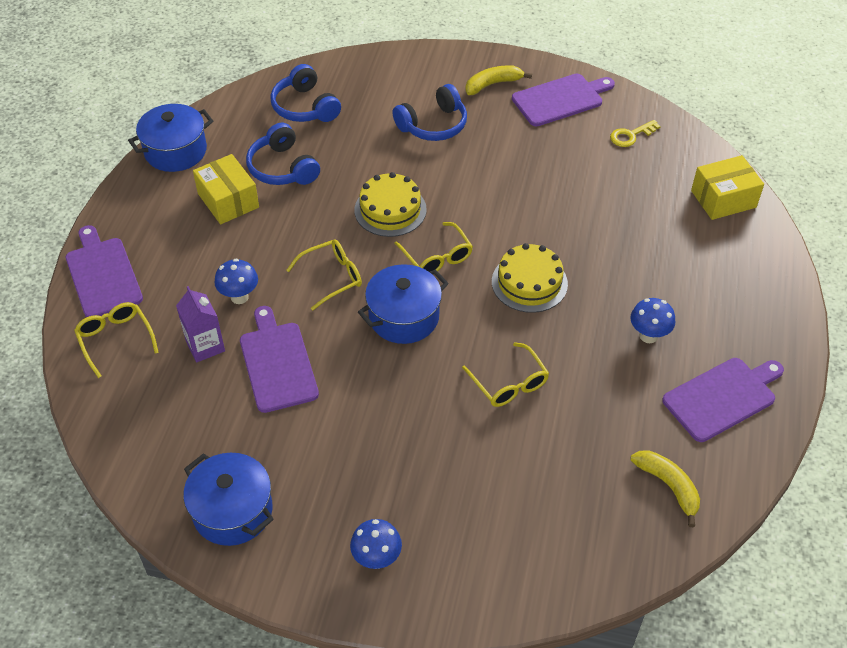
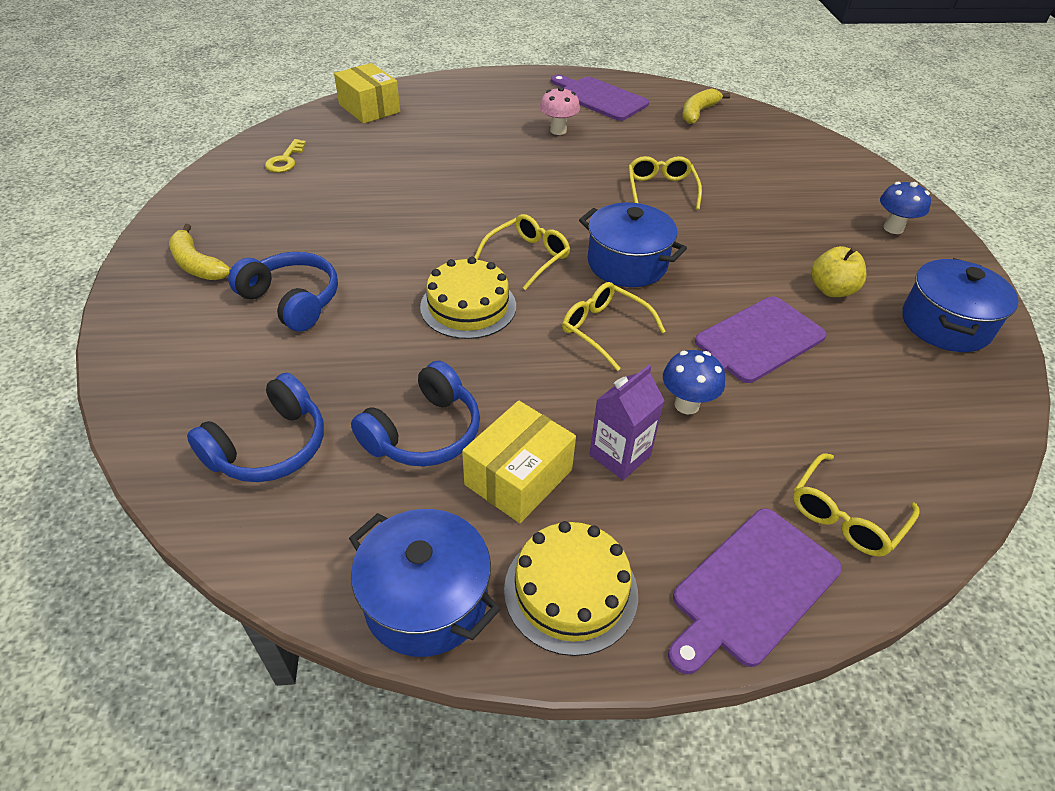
camera: 110 degrees left, 5 degrees down
(205, 346) = (781, 413): purple carton -> purple carton (620, 455)
(311, 448) = (831, 290): none -> yellow apple
(509, 383) = (661, 190): yellow glasses -> yellow glasses turned 45 degrees counterclockwise
(529, 282) = (531, 194): yellow cake -> yellow cake (571, 591)
(560, 99) = (225, 210): purple cutting board -> none
(631, 135) = (285, 160): yellow key -> yellow key turned 60 degrees clockwise
(648, 336) = (558, 130): blue mushroom -> pink mushroom

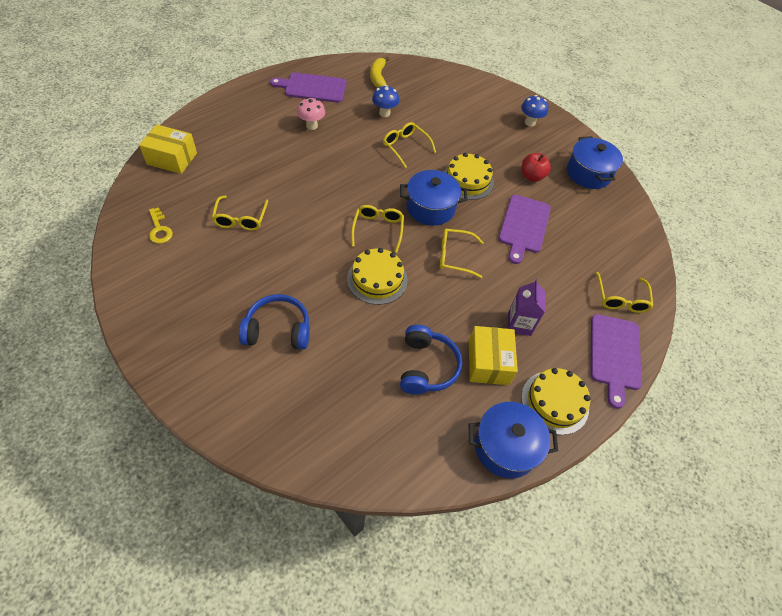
camera: 40 degrees left, 10 degrees up
(197, 264) = (190, 338): yellow banana -> none
(269, 447) = (361, 423): blue headphones -> none
(377, 183) = (240, 219): none -> yellow glasses
(686, 405) = (523, 279): blue mushroom -> blue mushroom (384, 113)
(716, 256) = (467, 180): none -> yellow cake
(831, 290) = (531, 176): yellow apple -> red apple

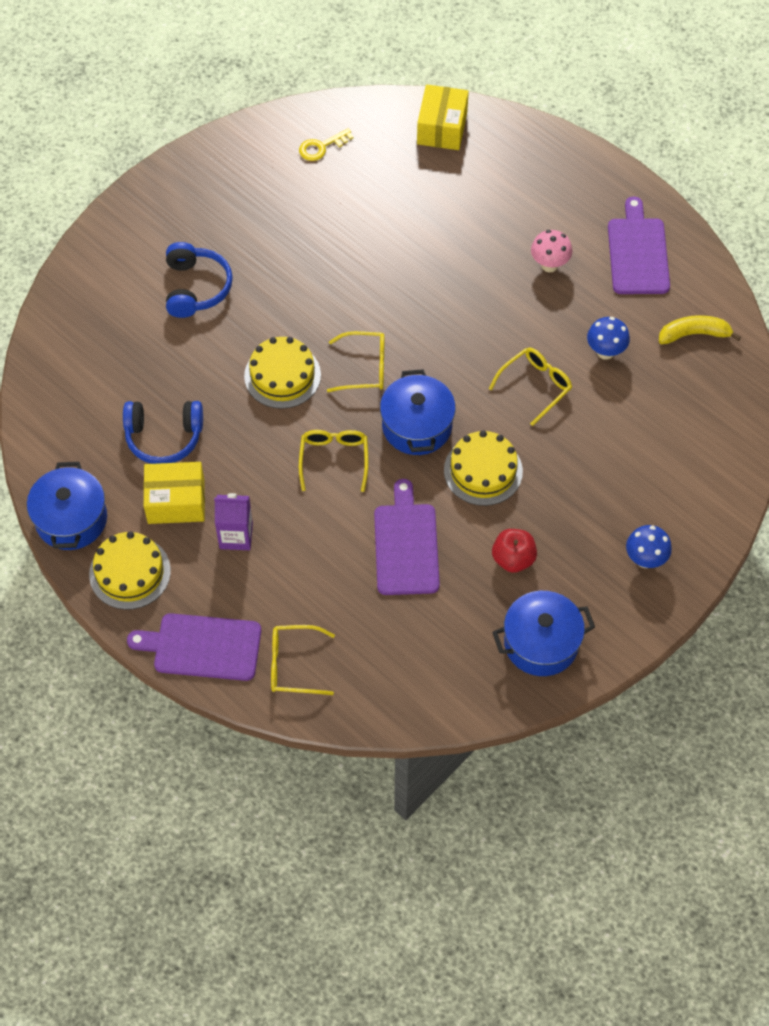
camera: 90 degrees right, 5 degrees up
(240, 219) = (353, 220): yellow glasses -> none
(523, 226) = (406, 545): purple cutting board -> purple cutting board turned 75 degrees clockwise

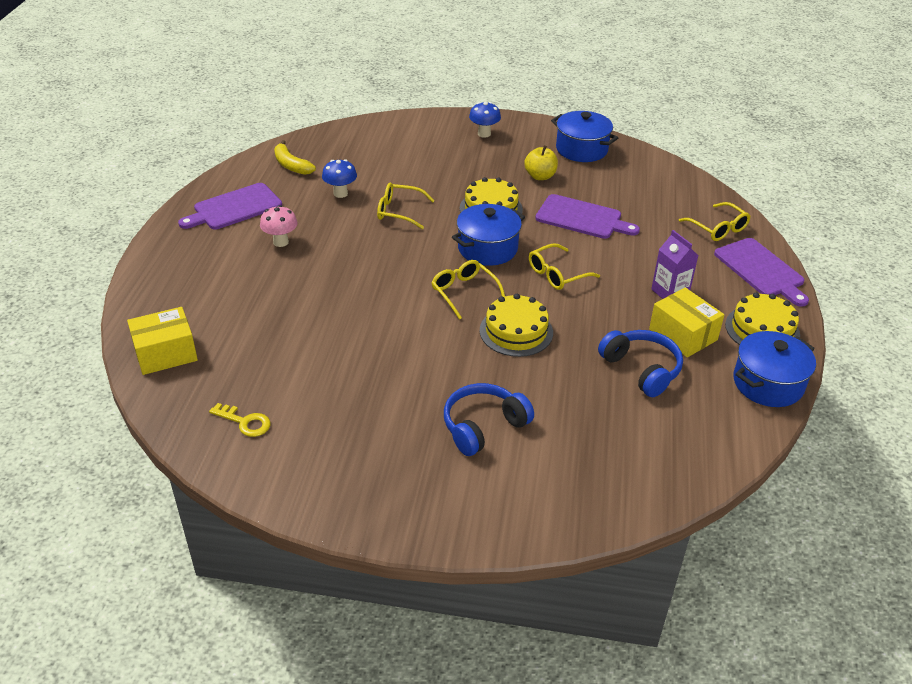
camera: 125 degrees left, 20 degrees down
(406, 545) = (582, 218): purple cutting board -> purple cutting board turned 120 degrees counterclockwise
(513, 559) = (540, 176): red apple -> yellow apple

